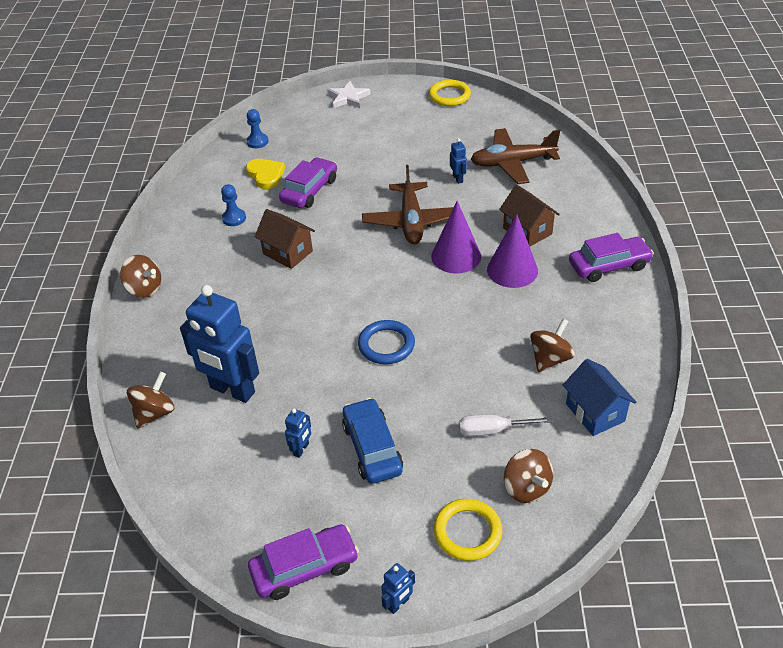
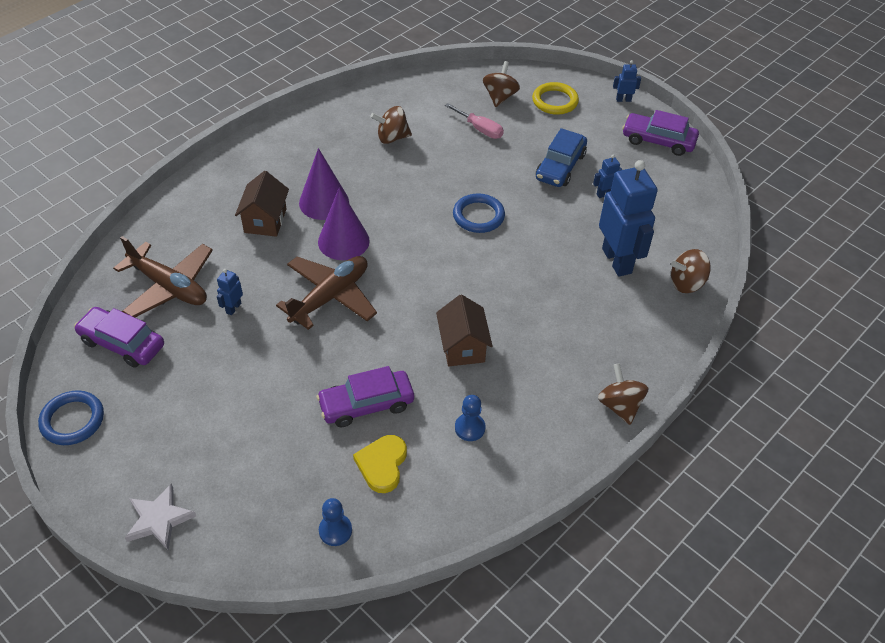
camera: 140 degrees left, 5 degrees up
(449, 96) = (72, 420): yellow ring -> blue ring
(493, 430) = (480, 129): white screwdriver -> pink screwdriver
(595, 412) = (412, 100): blue house -> none
(609, 266) = (262, 158): purple car -> purple car (122, 343)

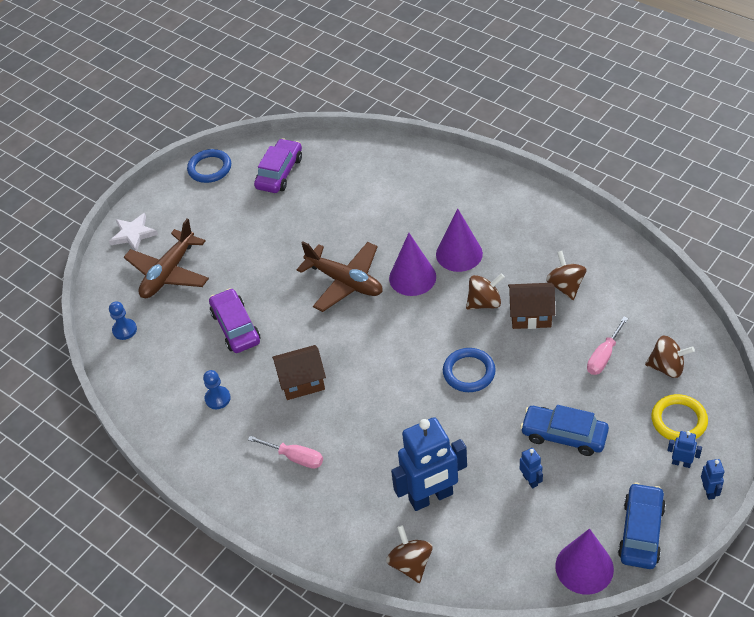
camera: 90 degrees right, 0 degrees up
(169, 287) = (339, 182): brown plane -> brown plane (168, 273)
(233, 308) = (323, 224): blue robot -> blue robot (681, 463)
(265, 220) = (426, 220): brown house -> brown house (530, 315)
(382, 464) = (180, 347): yellow heart -> none
(561, 360) = (295, 457): none -> pink screwdriver
(619, 405) = (249, 507): brown spinning top -> brown spinning top (484, 302)
(658, 141) = (641, 531): purple car -> blue car
(690, 177) = (584, 567): none -> purple cone

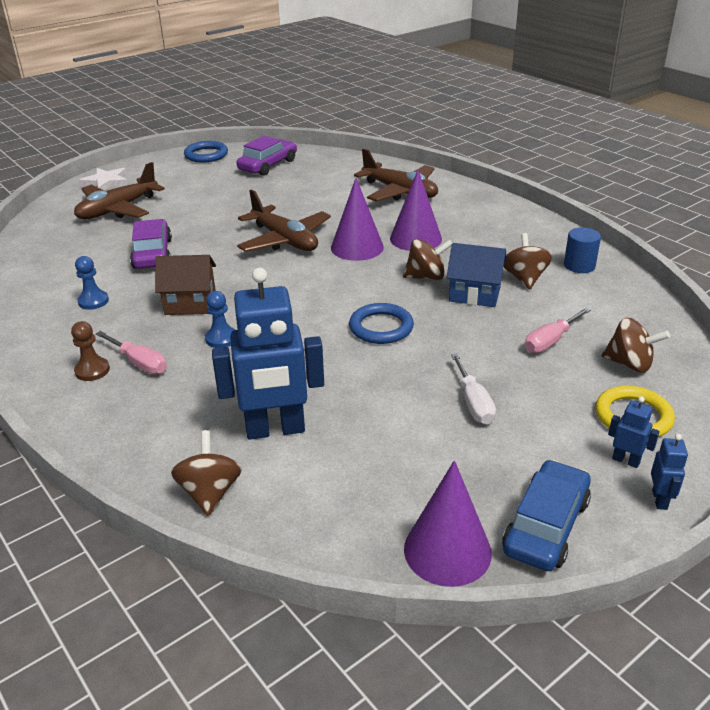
camera: 10 degrees right, 15 degrees down
(124, 330) = (44, 239): blue pawn -> blue pawn (221, 338)
(262, 474) = (92, 370): none -> brown pawn
(422, 188) = (400, 191): none -> brown plane
(530, 315) = (474, 294): brown house -> blue house
(530, 480) = (411, 438): blue robot -> none
(564, 435) = (473, 403): blue car -> white screwdriver
(606, 259) = (579, 265): none -> blue cylinder

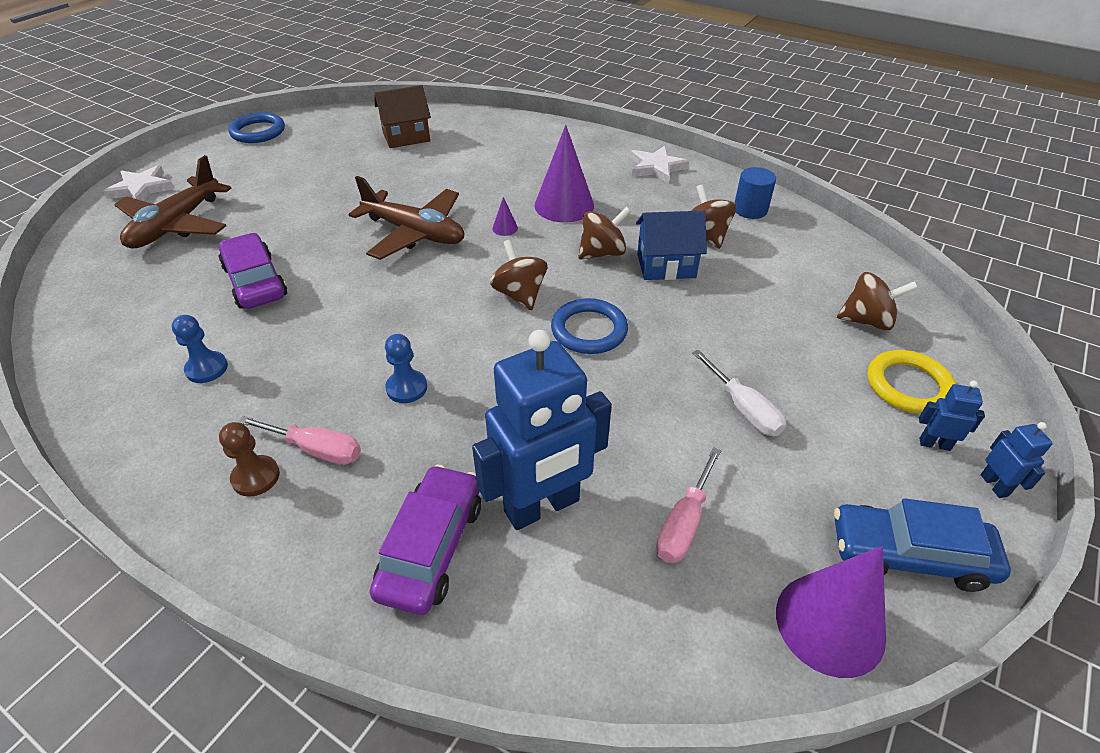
camera: 20 degrees left, 10 degrees up
(190, 304) = (341, 345): brown house -> brown house (406, 137)
(210, 492) = (509, 627): brown spinning top -> brown spinning top (519, 294)
(268, 165) = (343, 135): purple car -> purple car (431, 547)
(357, 247) = (505, 228): purple cone -> purple cone, size x0.41
(400, 191) = (514, 148): brown plane -> none
(514, 222) = (656, 167): none -> white star
(546, 526) = (909, 554): blue car -> blue car turned 90 degrees counterclockwise
(550, 341) = (775, 309): pink screwdriver -> pink screwdriver (684, 523)

